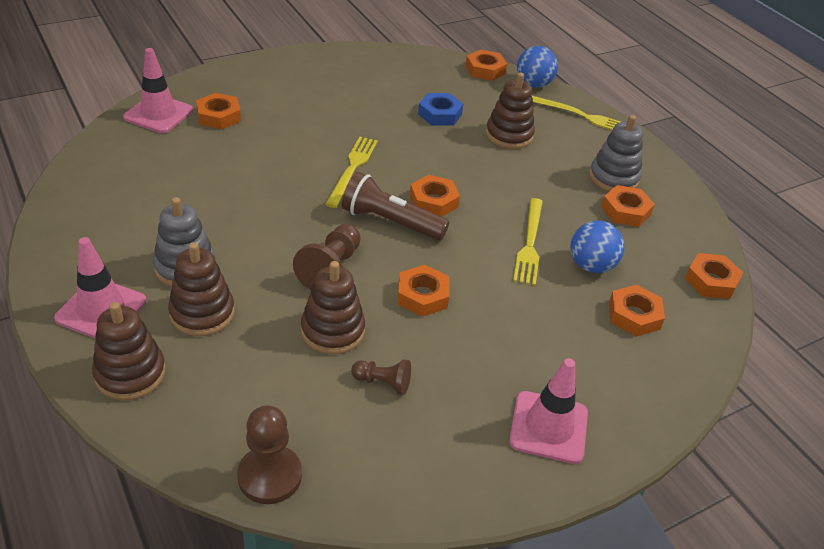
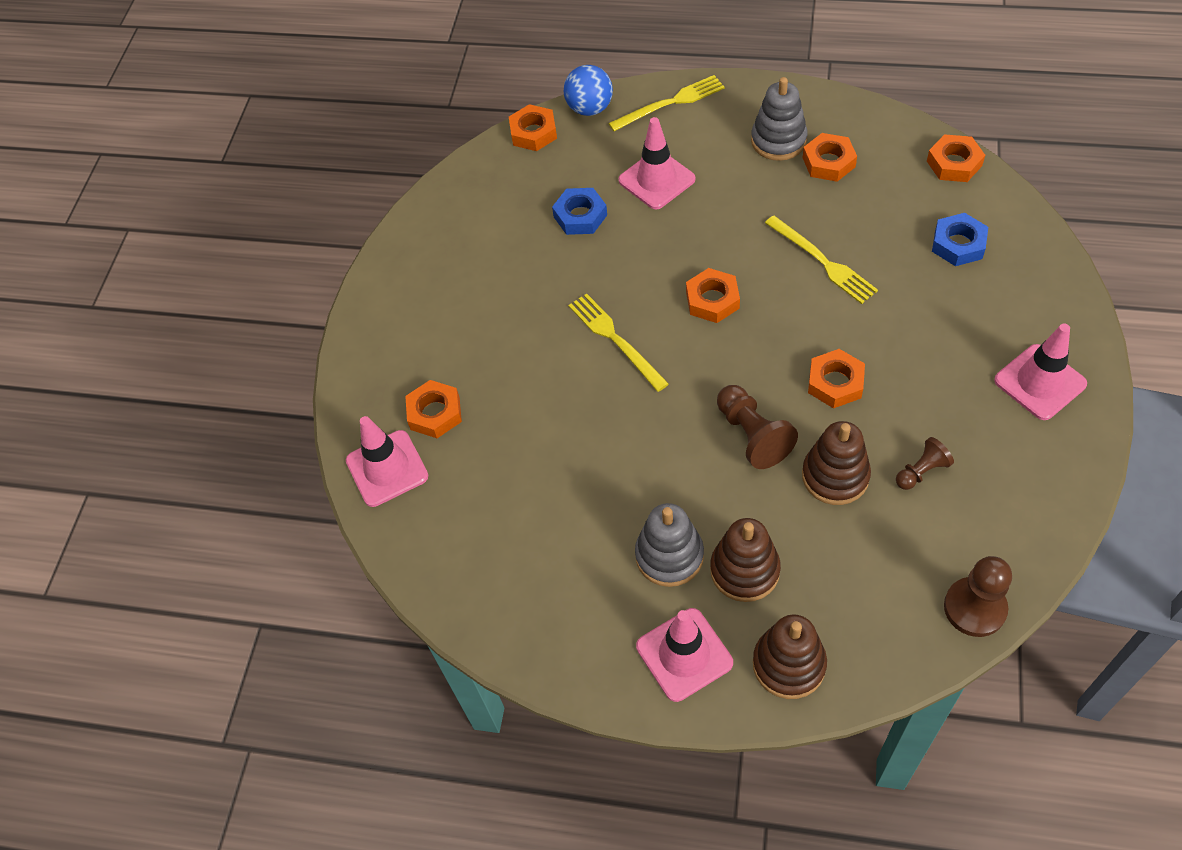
camera: 40 degrees left, 15 degrees up
(390, 222) = (719, 352): brown flashlight -> none
(509, 135) = (656, 180): brown stacking toy -> pink traffic cone
(591, 266) = (880, 234): blue ball -> none
(634, 315) = (958, 244): orange nut -> blue nut

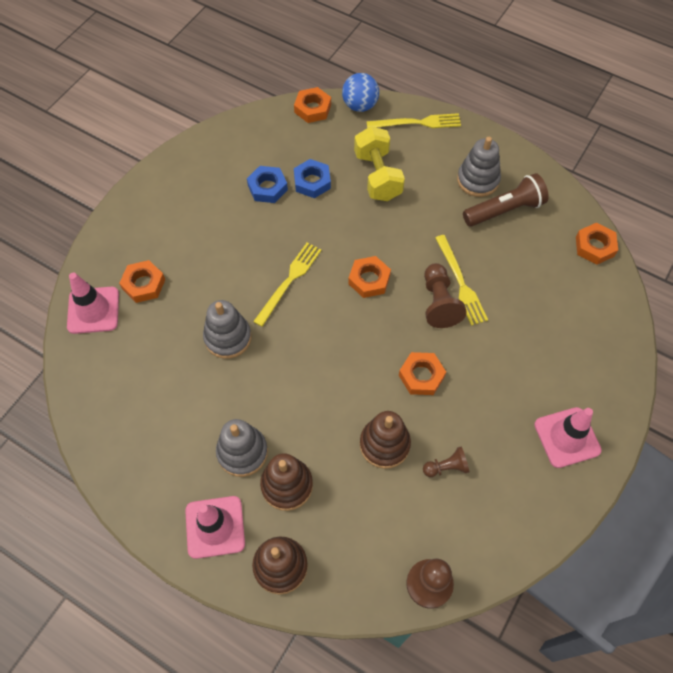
camera: 15 degrees right, 5 degrees up
(576, 433) = (228, 337): none -> grey stacking toy
(616, 340) = (289, 282): yellow fork -> yellow fork turned 45 degrees clockwise
(656, 180) = (377, 176): pink traffic cone -> yellow dumbbell
(752, 435) = (344, 390): brown pawn -> brown pawn (439, 303)
(828, 162) = (504, 210): orange nut -> brown flashlight
(958, 244) = (564, 309): blue nut -> blue nut (267, 187)

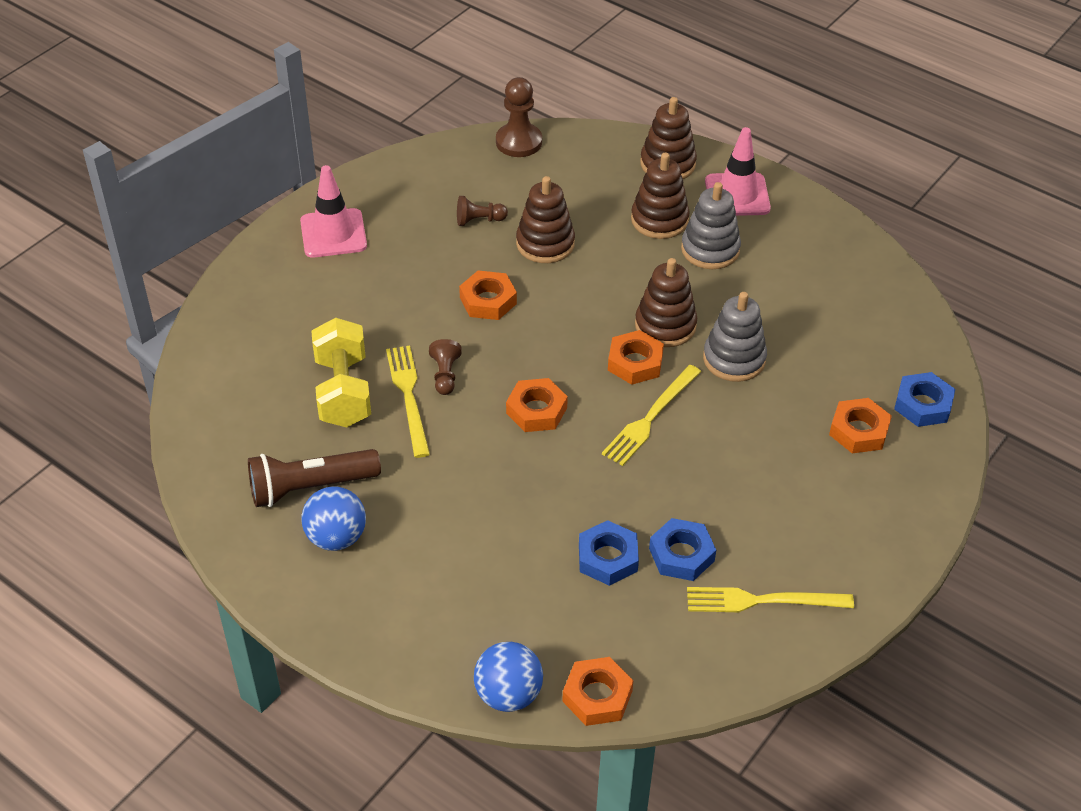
camera: 175 degrees left, 15 degrees down
(93, 310) = (923, 404): pink traffic cone -> blue nut
(280, 364) = (665, 325): none -> brown stacking toy
(377, 176) = (498, 558): yellow dumbbell -> yellow dumbbell (343, 391)
(416, 123) = (411, 649): yellow fork -> yellow fork (763, 601)
(439, 303) = (445, 375): brown pawn -> brown pawn, size x0.61
(478, 180) = (336, 537): grey stacking toy -> blue ball
(594, 246) = (198, 426): orange nut -> orange nut (635, 362)

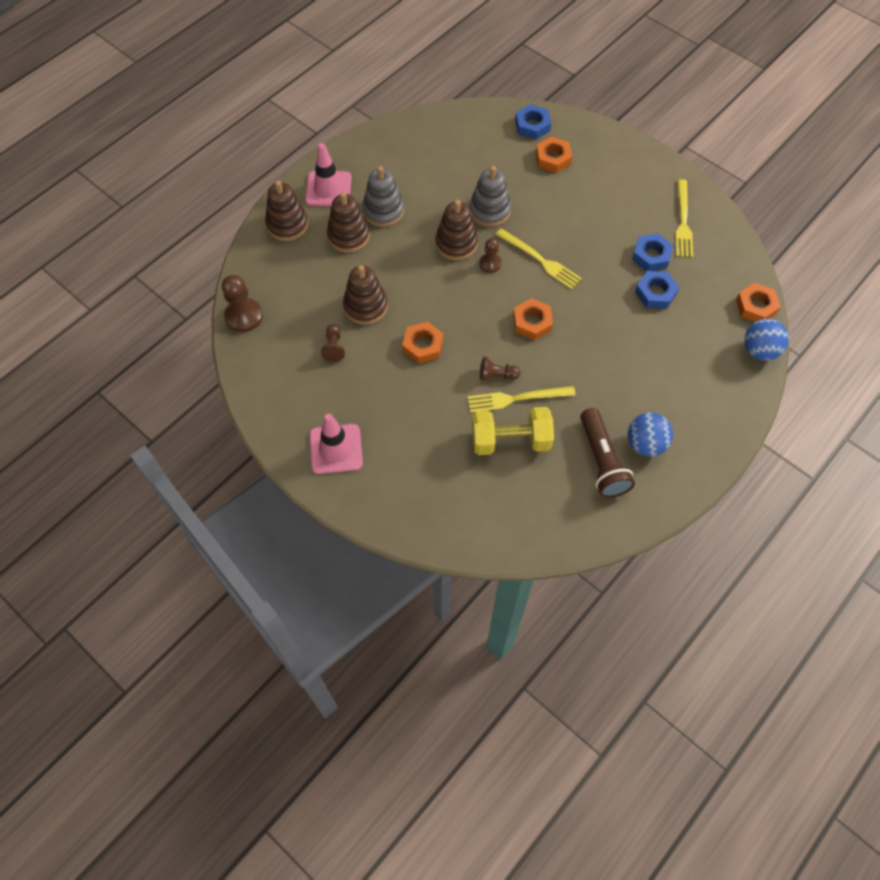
camera: 85 degrees left, 15 degrees up
(635, 362) = (490, 263): orange nut -> brown pawn

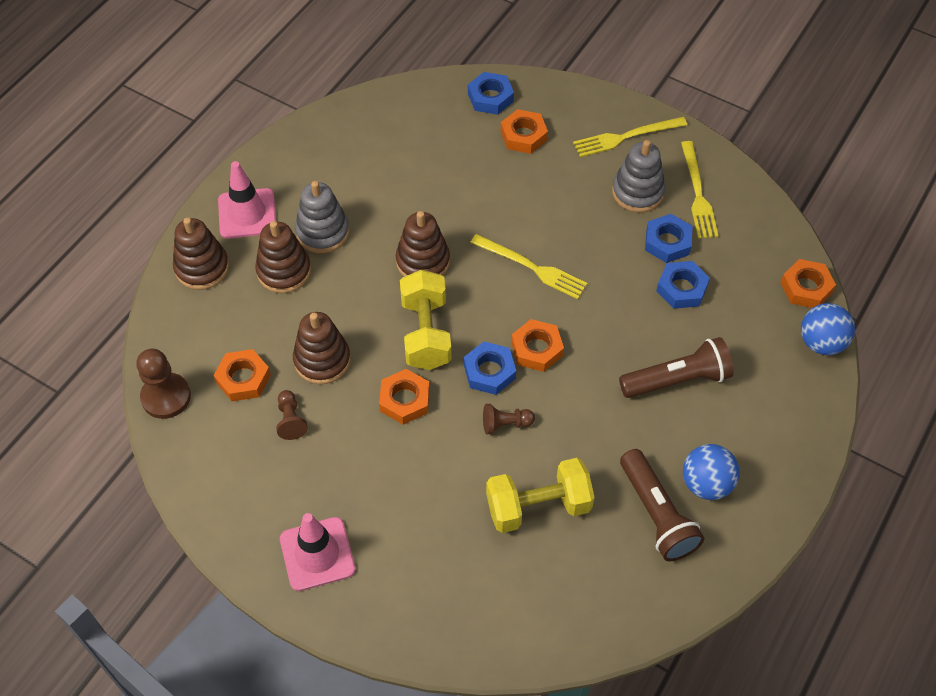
camera: 10 degrees left, 5 degrees down
(303, 311) = (243, 379): none -> orange nut
(448, 298) = (426, 333): none -> yellow dumbbell
(489, 210) = (457, 213): grey stacking toy -> grey stacking toy (637, 192)
(490, 263) = (470, 281): brown pawn -> none
(492, 334) = (489, 371): none -> blue nut
(517, 398) = (536, 450): yellow fork -> yellow fork (626, 137)
(638, 362) = (677, 380): none -> brown flashlight

